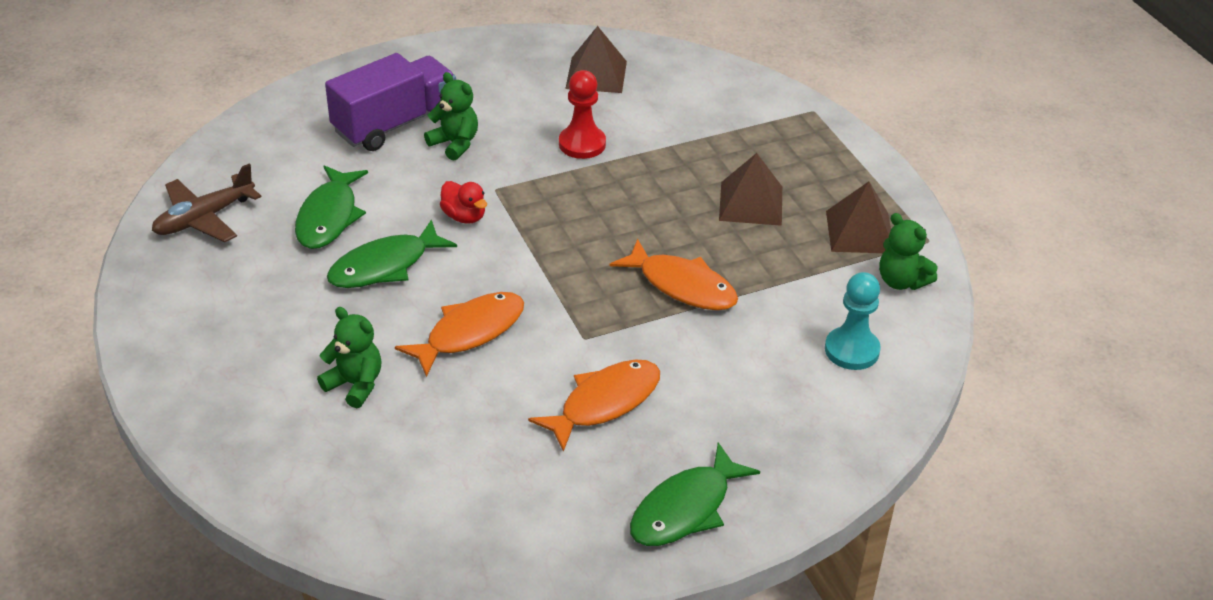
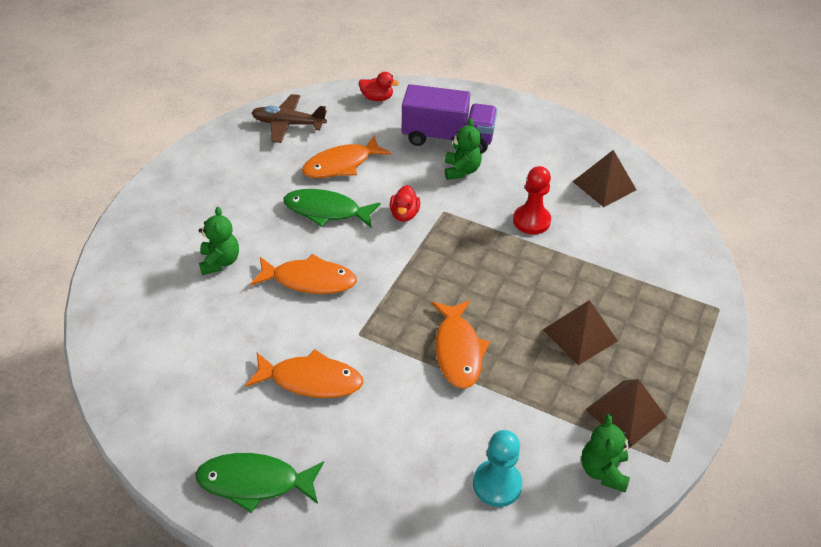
camera: 50 degrees right, 5 degrees up
(260, 133) = (377, 98): none -> red duck
(329, 217) = (341, 165): green fish -> orange fish

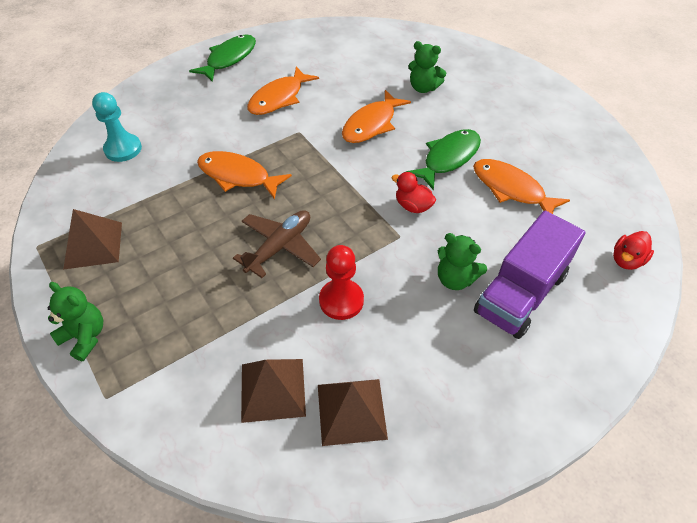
camera: 120 degrees right, 5 degrees up
(288, 124) = (597, 173): brown plane -> brown plane (279, 247)
(341, 165) = (511, 189): orange fish -> orange fish turned 45 degrees counterclockwise
(580, 335) = (183, 258): brown pyramid -> brown pyramid (272, 389)
(603, 471) = (72, 205): green teddy bear -> green teddy bear (85, 337)

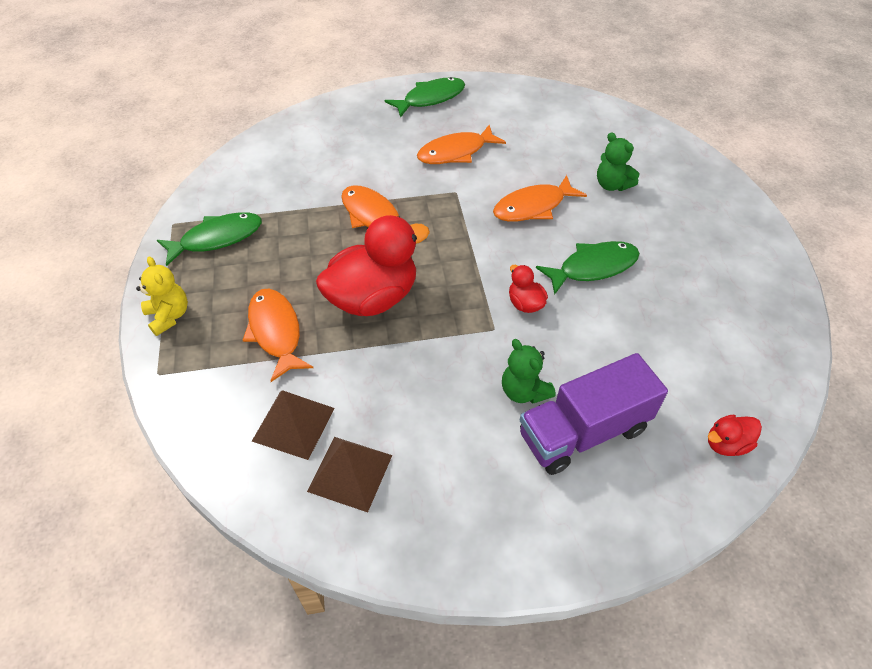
camera: 25 degrees right, 0 degrees up
(85, 337) = (169, 316): green teddy bear -> yellow teddy bear
(93, 245) = (217, 238): brown pyramid -> green fish
(123, 149) = (287, 159): turquoise pawn -> none
(279, 247) = (373, 298): brown plane -> red duck
(341, 300) = (400, 369): red pawn -> none
(511, 189) = (642, 322): orange fish -> orange fish (276, 332)

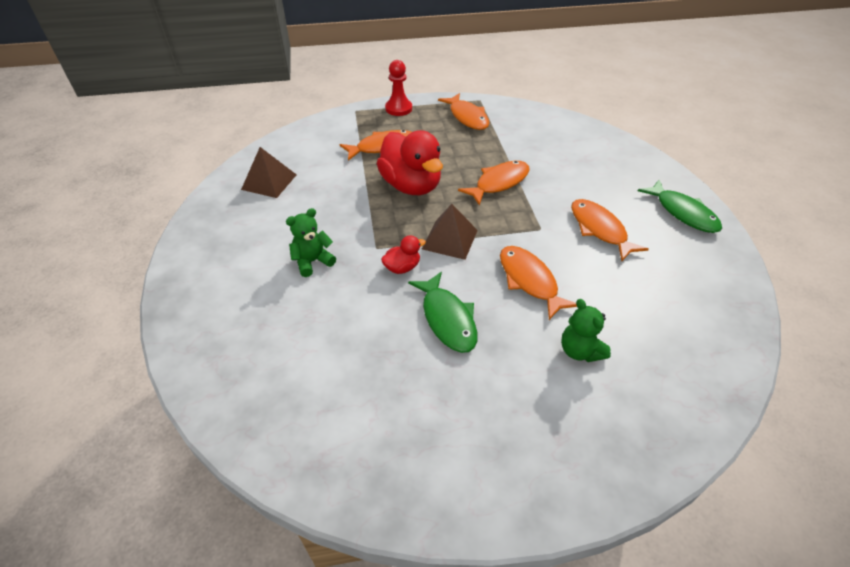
camera: 90 degrees right, 5 degrees down
(169, 316) = (398, 108): yellow teddy bear -> red pawn
(217, 238) = (467, 117): green fish -> orange fish
(293, 424) = (309, 159): brown pyramid -> brown pyramid (450, 239)
(583, 432) = (268, 293): purple truck -> none
(612, 185) = (580, 351): green teddy bear -> green teddy bear turned 75 degrees counterclockwise
(726, 444) = (230, 390): red duck -> none

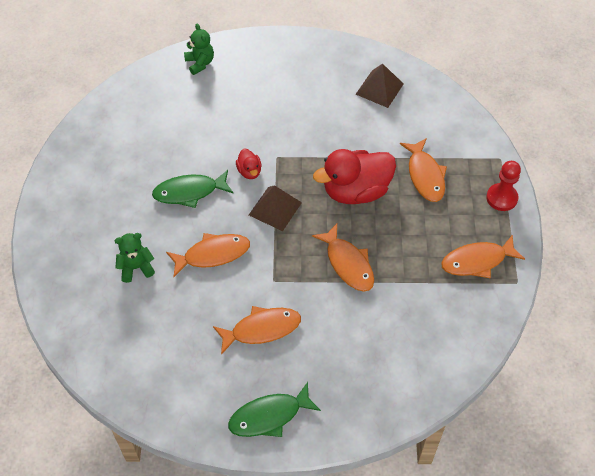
camera: 100 degrees right, 10 degrees up
(313, 261) = (270, 116): green teddy bear -> green teddy bear (200, 63)

